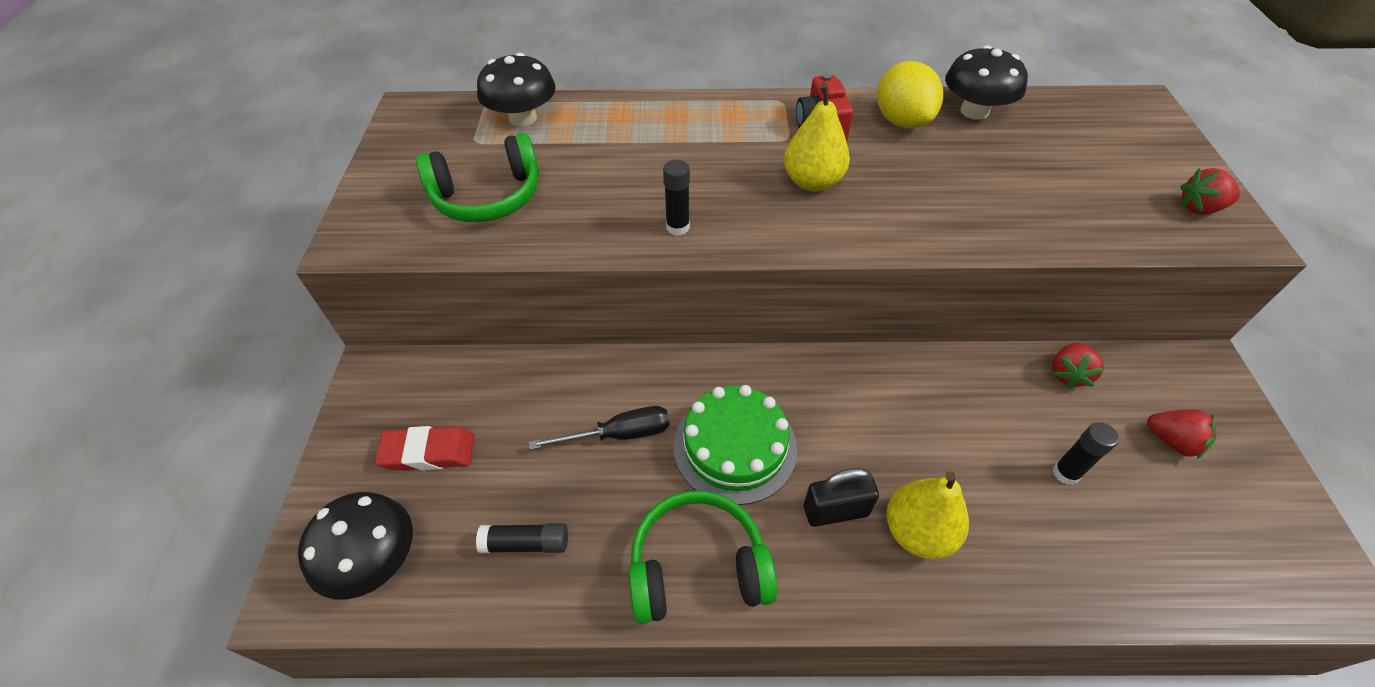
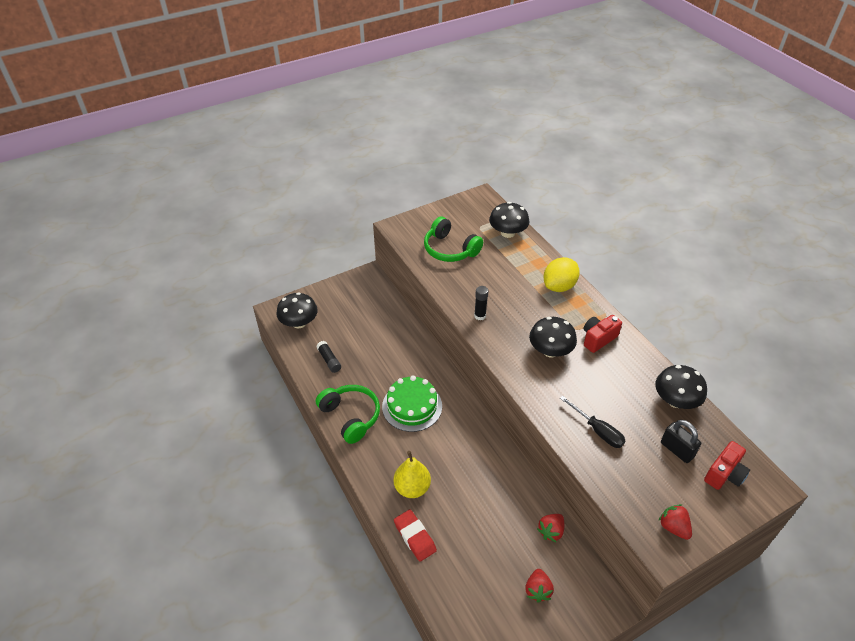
camera: 60 degrees right, 5 degrees down
(429, 452) = (347, 312): red eraser -> red eraser (415, 537)
(619, 434) = (392, 365): black screwdriver -> black screwdriver (597, 430)
(812, 182) = (550, 350): yellow pear -> black mushroom
(835, 510) = (403, 454): black padlock -> black padlock (677, 450)
(902, 121) = (634, 370): yellow lemon -> yellow lemon (559, 286)
(1065, 473) = (483, 542): black glue stick -> none
(1067, 374) = (551, 531): red strawberry -> red strawberry turned 45 degrees counterclockwise
(1116, 127) = (724, 474): none -> red camera

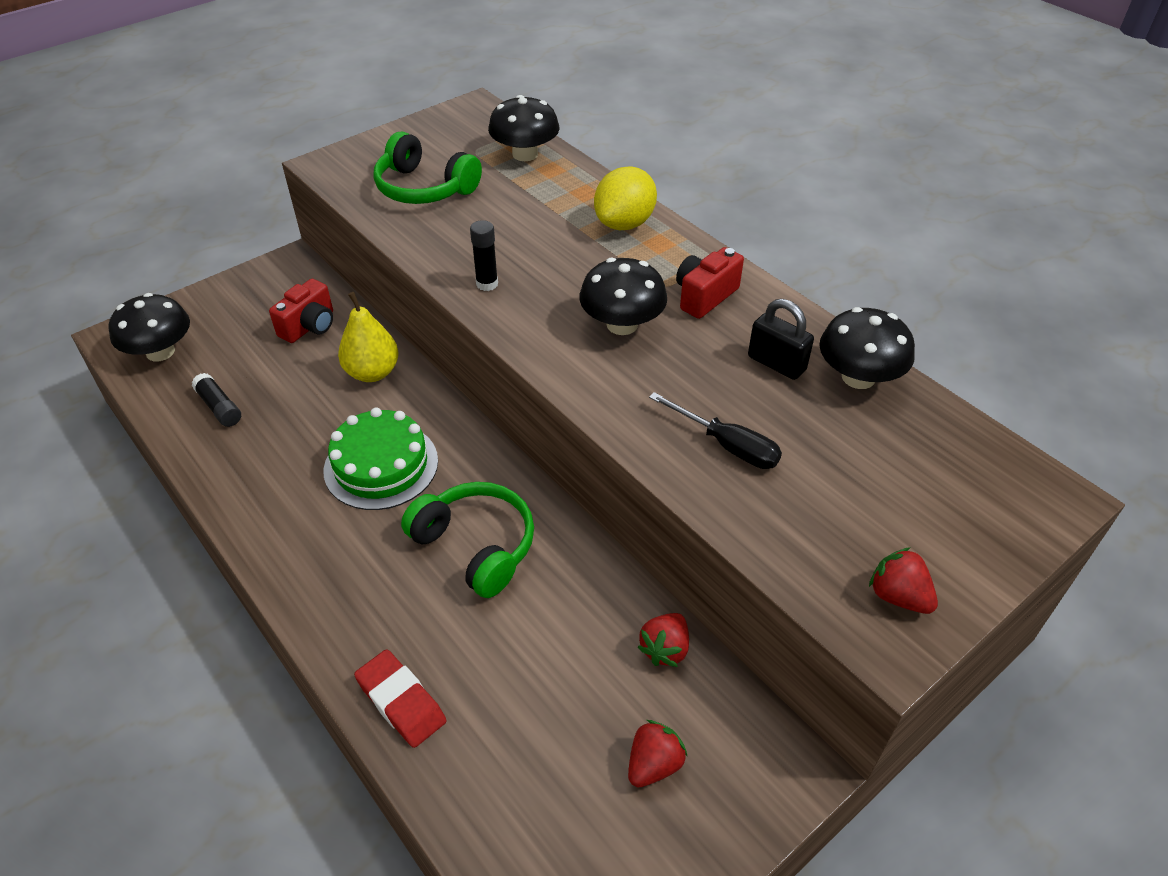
camera: 10 degrees left, 0 degrees up
(351, 416) = (264, 498): green headphones -> green headphones (476, 546)
(412, 488) = (390, 610): yellow pear -> yellow pear (372, 372)
(537, 590) = (654, 764): red strawberry -> red strawberry turned 135 degrees counterclockwise
(677, 450) = (877, 458): black padlock -> black padlock (776, 363)
(724, 474) = (971, 488): red camera -> red camera (309, 326)

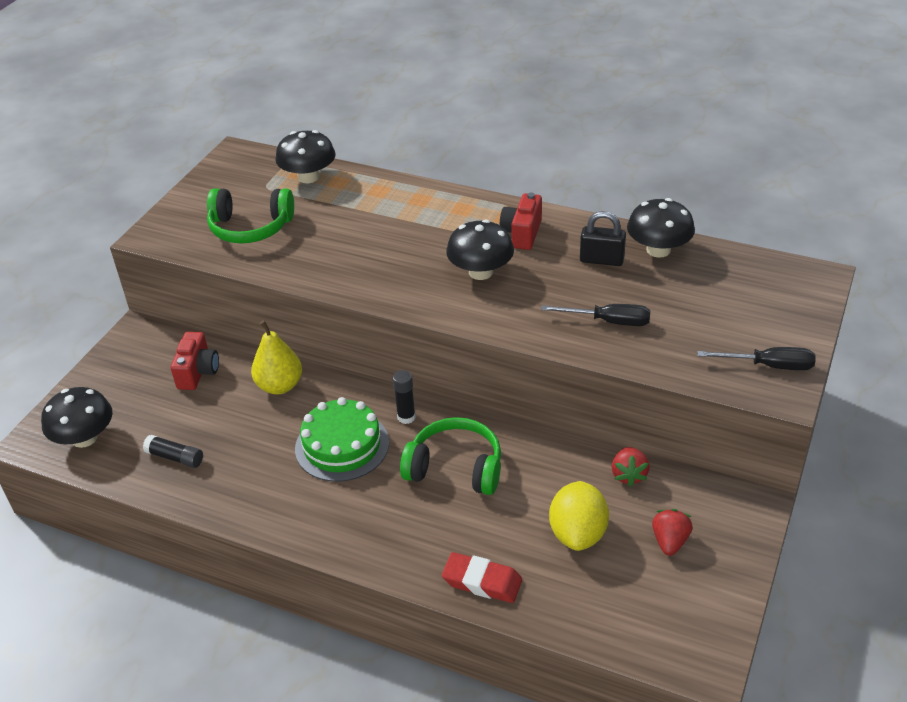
camera: 25 degrees left, 5 degrees down
(487, 284) = (361, 279): black glue stick -> black glue stick (406, 417)
(624, 223) = (426, 203): yellow lemon -> yellow lemon (578, 533)
(898, 596) = (769, 366): red strawberry -> black screwdriver

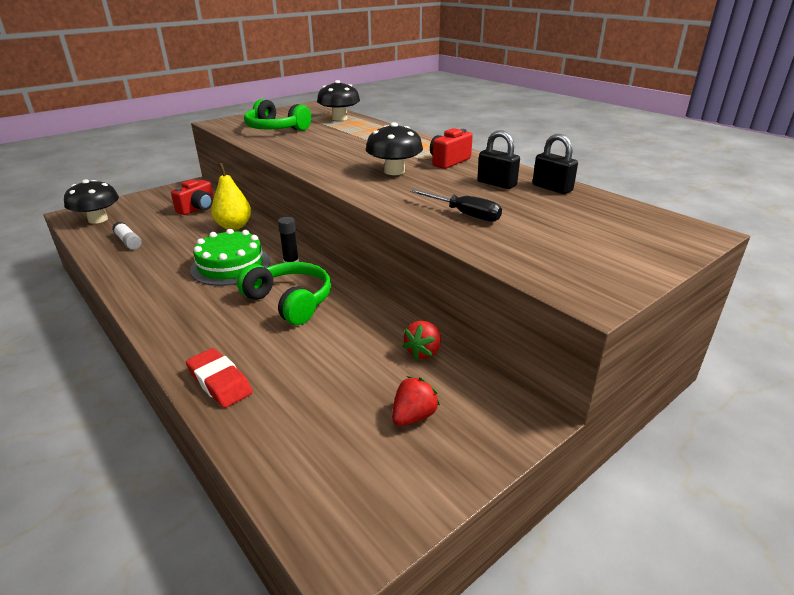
camera: 25 degrees right, 10 degrees down
(175, 457) = (128, 242): black glue stick -> white glue stick
(578, 533) = (336, 378): yellow lemon -> none
(658, 250) = (552, 188): black mushroom -> black padlock
(769, 366) = (594, 275): black screwdriver -> none

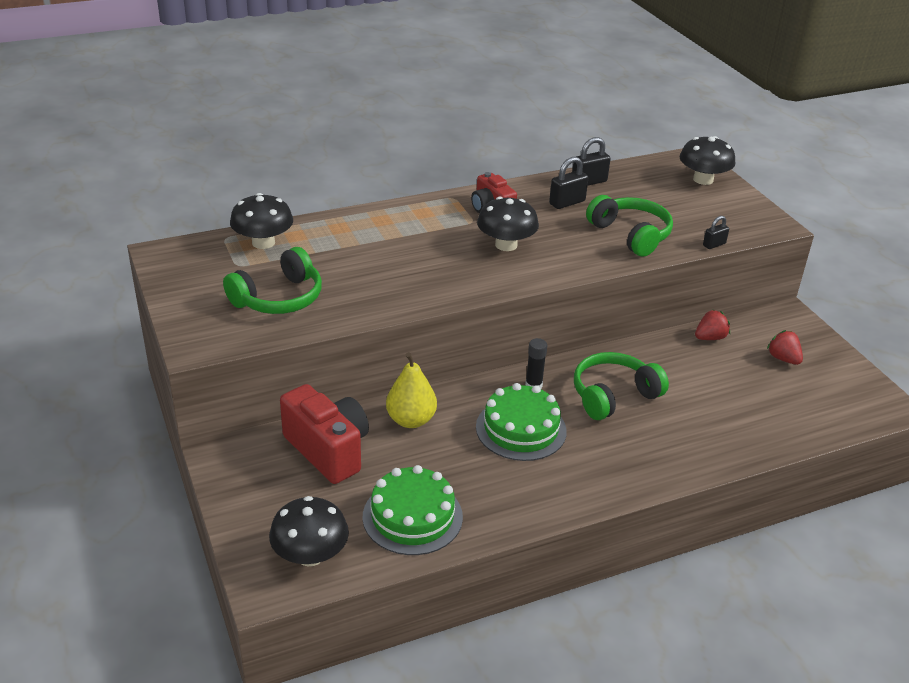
camera: 75 degrees left, 5 degrees up
(128, 242) = (412, 516): white glue stick -> green cake
(198, 208) = (328, 450): red camera -> red camera, size x1.61
(220, 382) = (731, 447): red eraser -> none
(423, 352) = (710, 338): red strawberry -> red strawberry turned 75 degrees counterclockwise
(464, 214) = (631, 235): black screwdriver -> green headphones
(489, 258) = (714, 244): none -> black padlock
(651, 241) = (703, 179): none -> black mushroom

